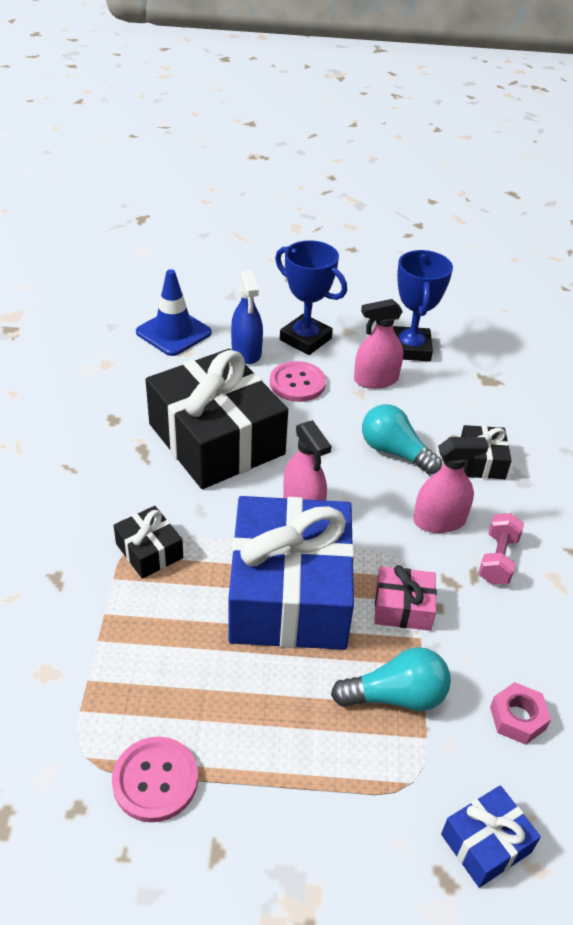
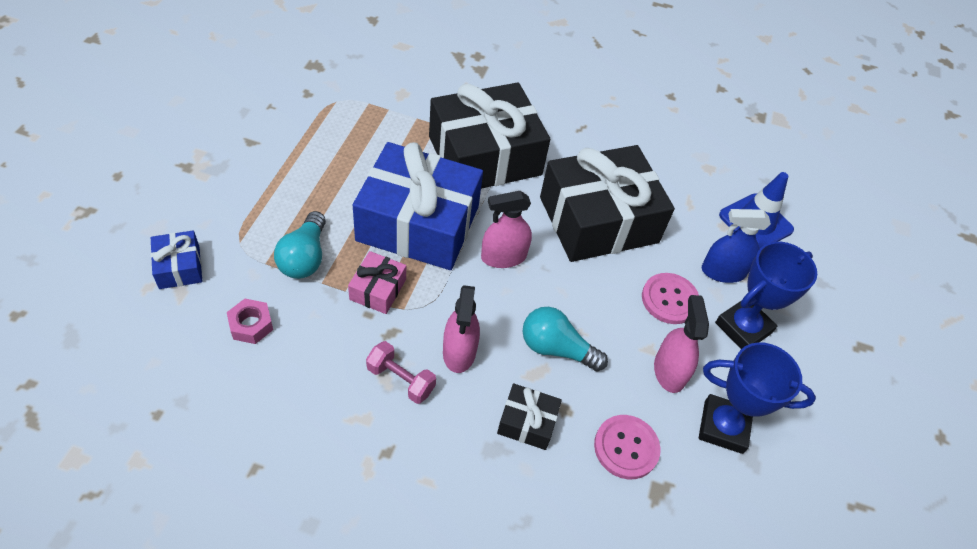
camera: 100 degrees right, 10 degrees up
(149, 551) = (485, 155): black gift -> black gift, size x2.31
(155, 780) = (307, 126): pink button -> pink button (626, 447)
(394, 452) = (556, 348): turquoise light bulb -> turquoise light bulb turned 120 degrees counterclockwise

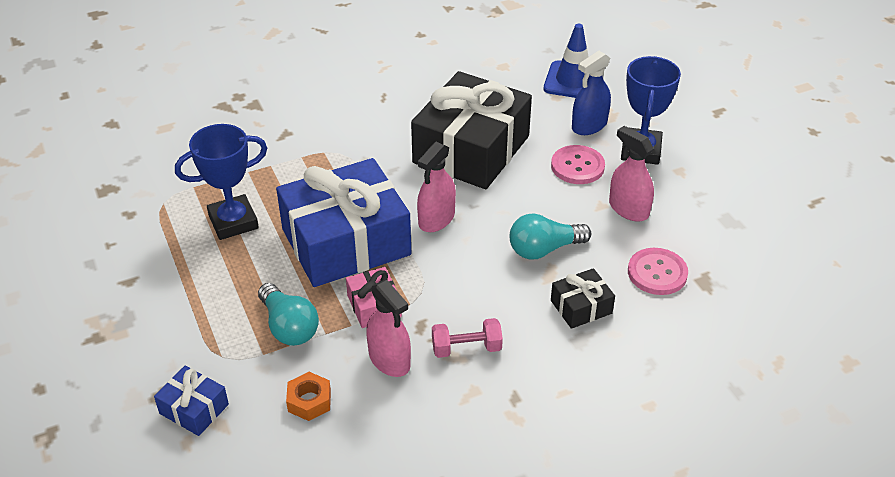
camera: 35 degrees left, 10 degrees down
(251, 325) = (309, 401): pink nut -> orange nut
(459, 351) = (483, 300): pink spray bottle -> pink spray bottle (389, 360)
(485, 155) = (336, 162): black gift -> none
(723, 427) = (696, 216): blue trophy -> blue trophy (233, 222)

